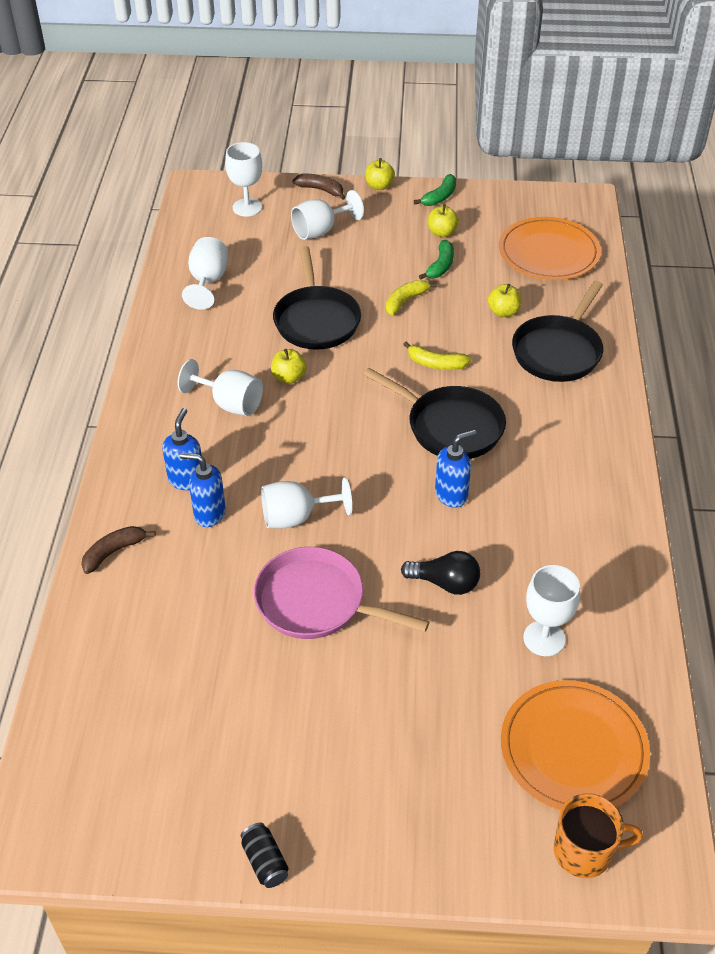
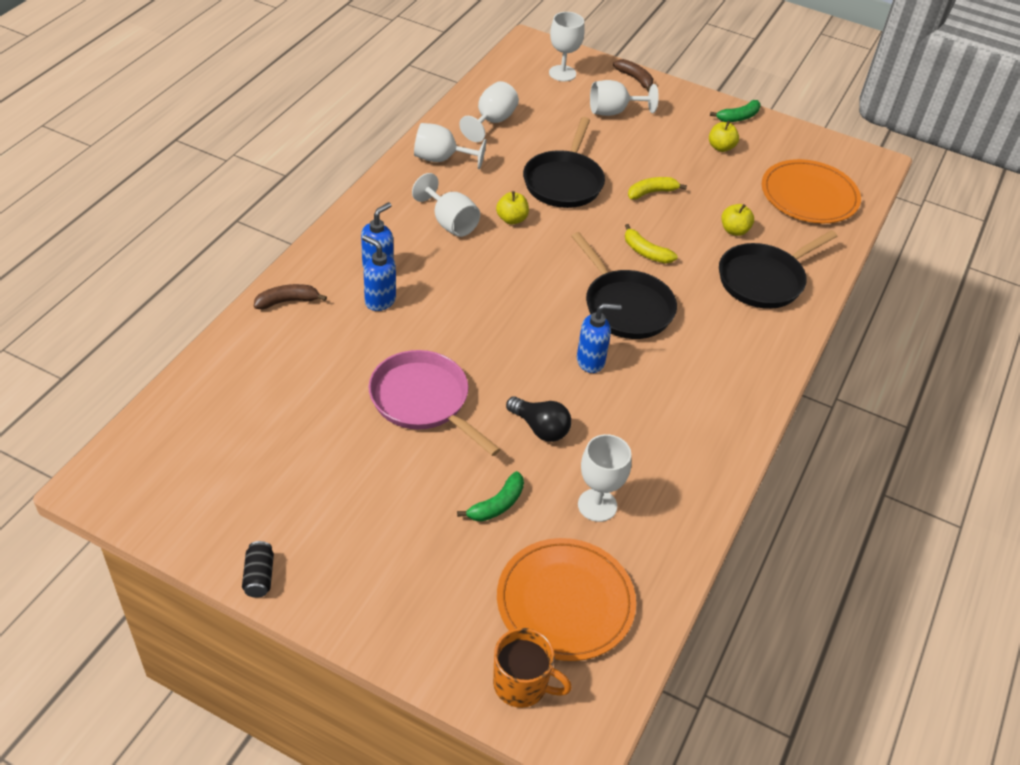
camera: 20 degrees right, 0 degrees up
(296, 517) = (448, 330): white goblet -> white goblet (441, 159)
(379, 186) = (689, 91): yellow apple -> none
(440, 266) = (701, 174): green banana -> green banana (497, 505)

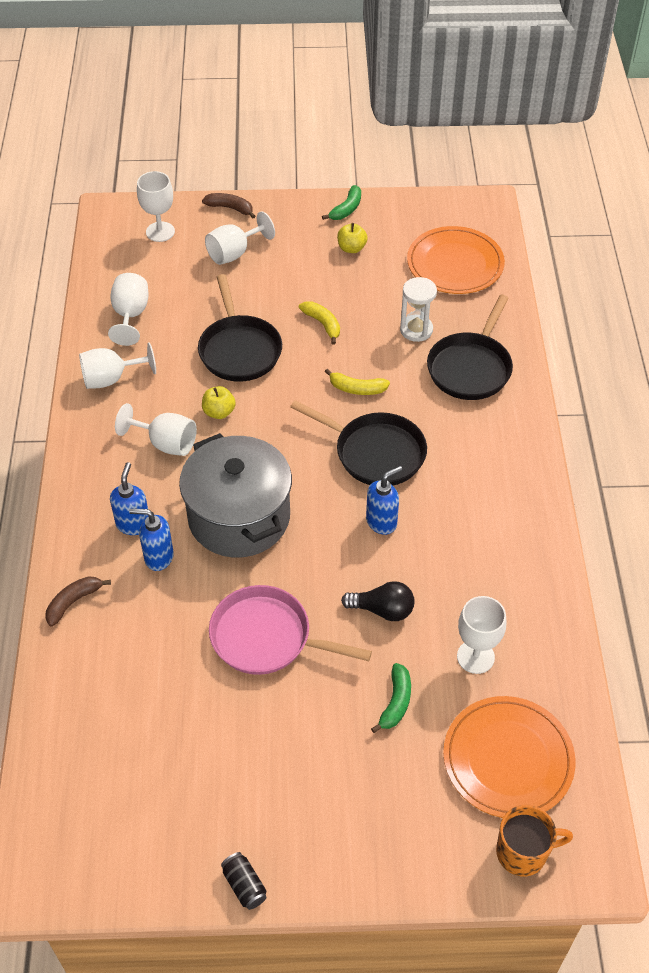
camera: 25 degrees left, 5 degrees up
(469, 302) = (239, 517): none -> grey pot
(651, 192) = (322, 324): yellow banana -> yellow banana turned 105 degrees clockwise
(734, 230) = (416, 330): yellow apple -> white hourglass

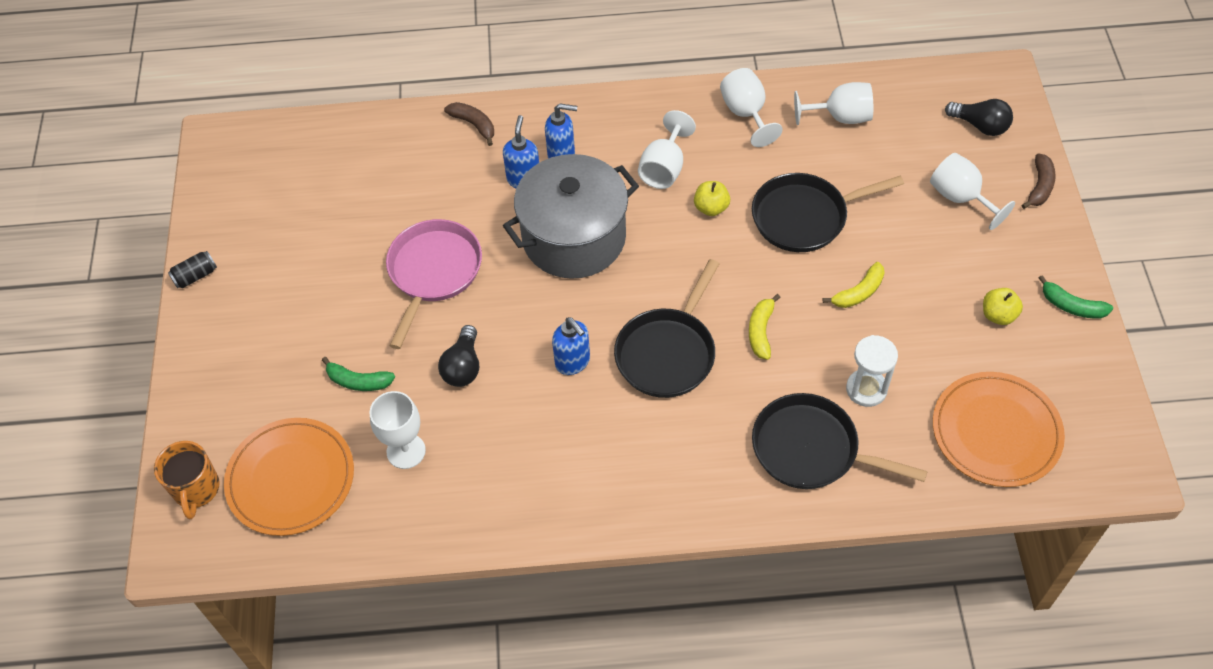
camera: 90 degrees right, 5 degrees up
(160, 232) = (980, 126): white goblet -> black light bulb

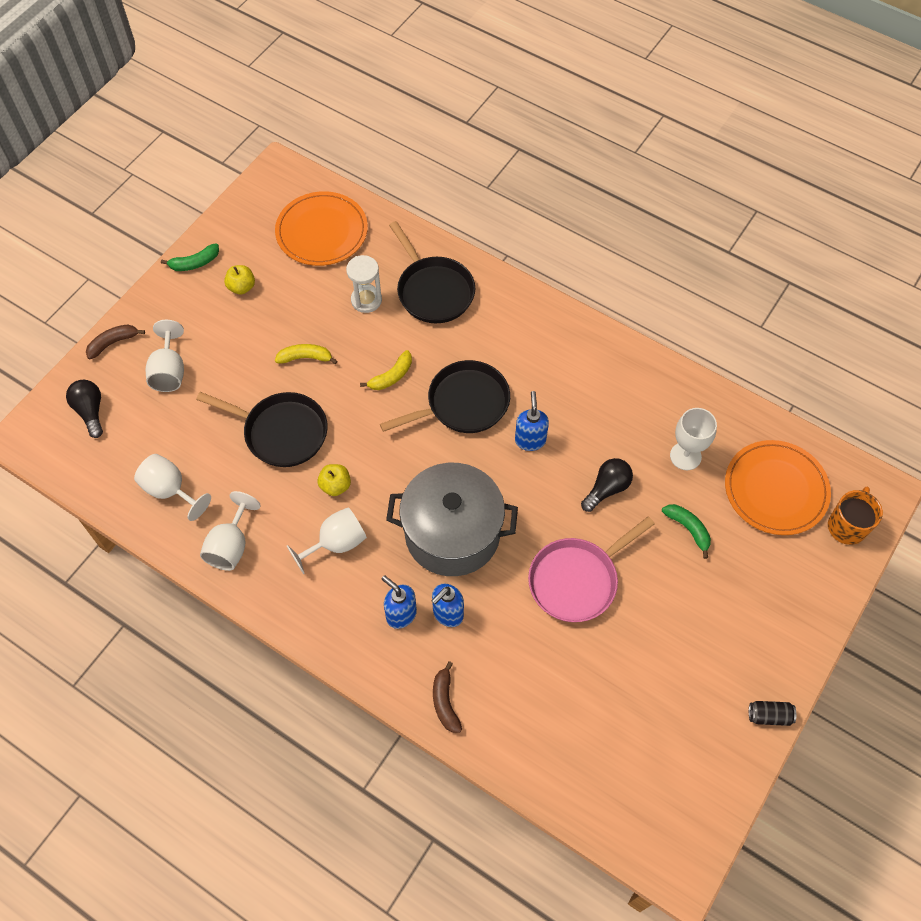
camera: 145 degrees left, 5 degrees up
(1071, 306) = (195, 263): green banana -> green banana turned 90 degrees clockwise

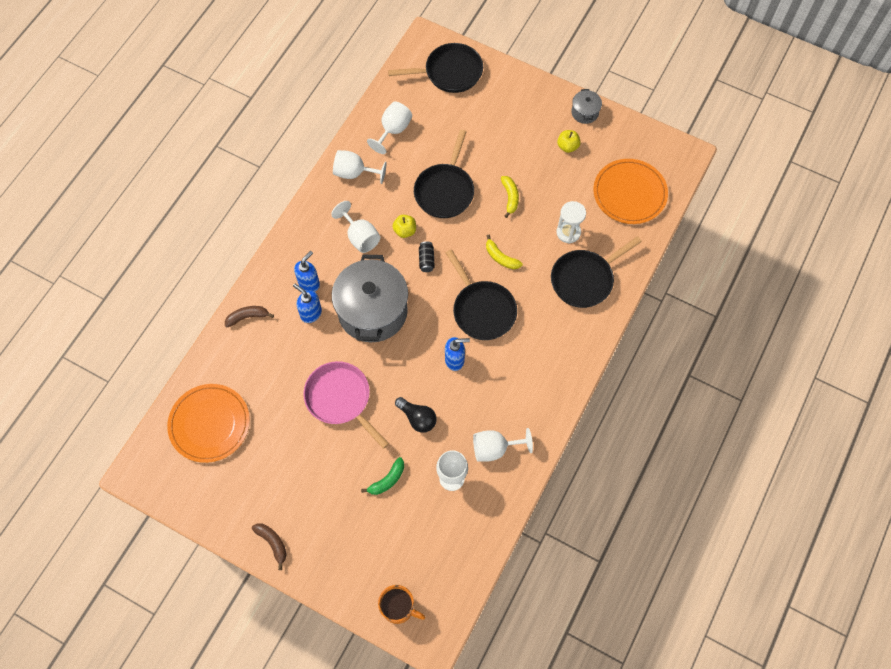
camera: 85 degrees right, 5 degrees up
(90, 411) = (450, 72): black light bulb -> black pan
(113, 343) = (507, 74): brown banana -> brown banana (273, 543)
(169, 371) = (487, 113): white goblet -> white goblet (495, 448)
(195, 263) = (585, 112): green banana -> grey pot
(769, 716) = (240, 538): black can -> black can (426, 260)
(775, 489) = (427, 550): orange plate -> orange plate (209, 424)

